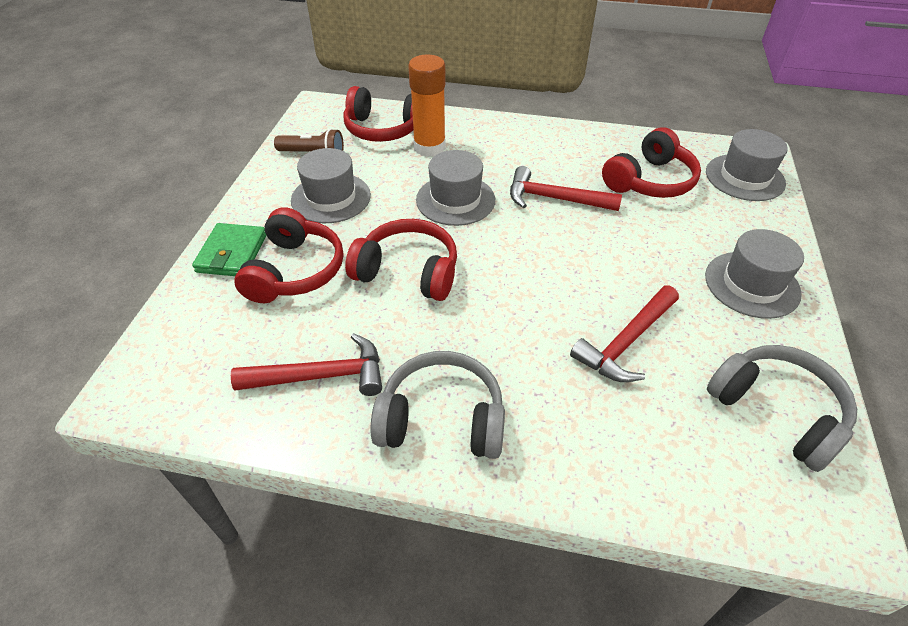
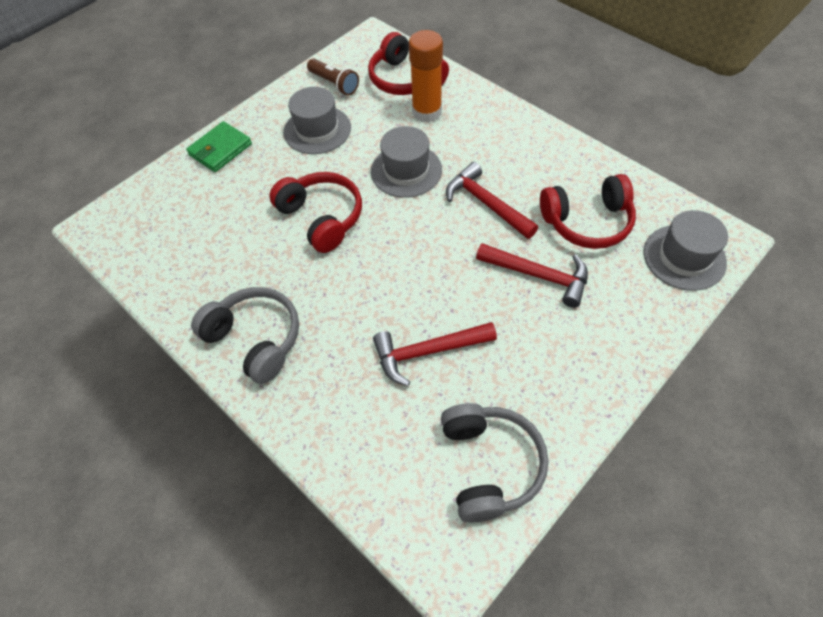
camera: 35 degrees right, 10 degrees up
(295, 271) = (249, 182): red headphones -> none
(321, 376) = (208, 270): red hammer -> red hammer (538, 275)
(752, 284) = (580, 358): grey hat -> none

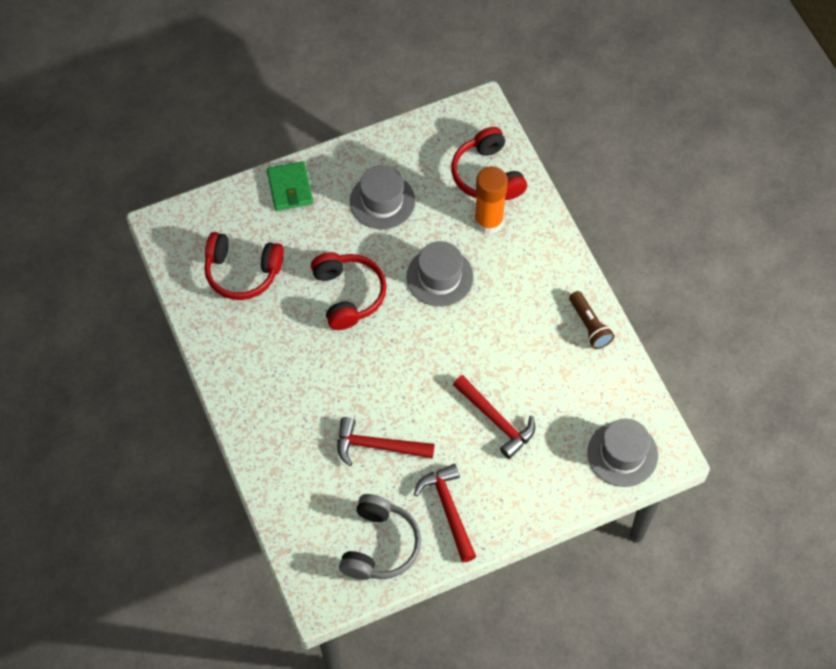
camera: 20 degrees right, 5 degrees up
(220, 149) = (290, 188): green wallet -> green wallet turned 75 degrees counterclockwise
(255, 339) = (254, 382): grey headphones -> none
(334, 84) = (420, 154): brown flashlight -> brown flashlight (589, 326)
(486, 204) = (490, 338): red hammer -> red hammer (448, 510)
(587, 222) = (564, 390): red headphones -> red headphones (242, 272)

